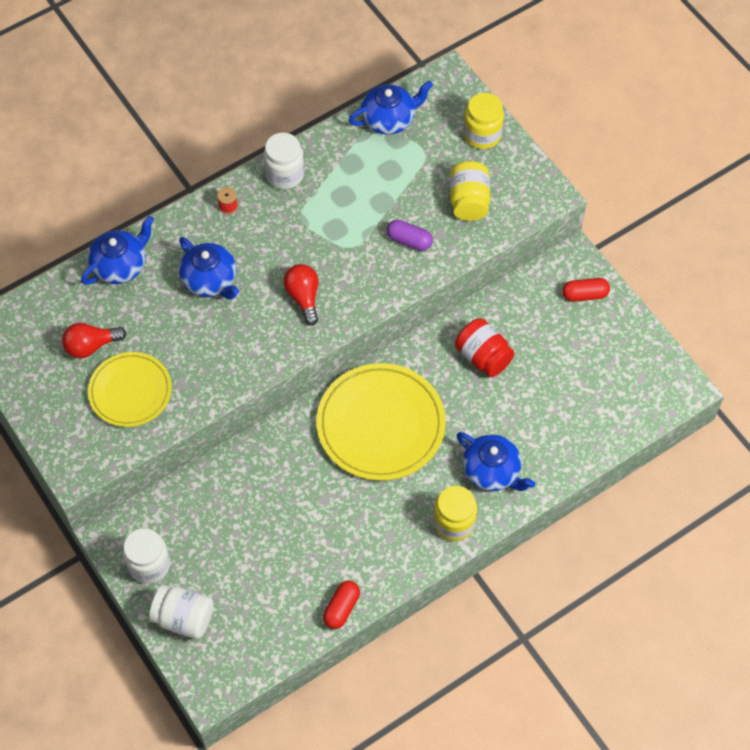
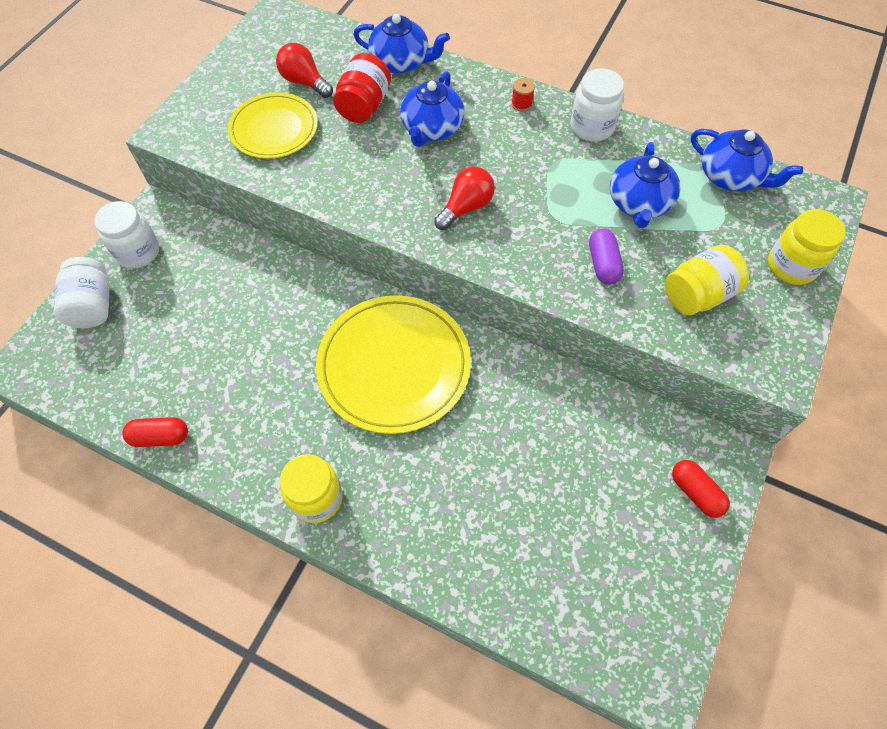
camera: 60 degrees right, 0 degrees up
(483, 357) = (538, 423): red jar -> red jar (364, 106)
(492, 471) = (403, 506): blue teapot -> blue teapot (639, 203)

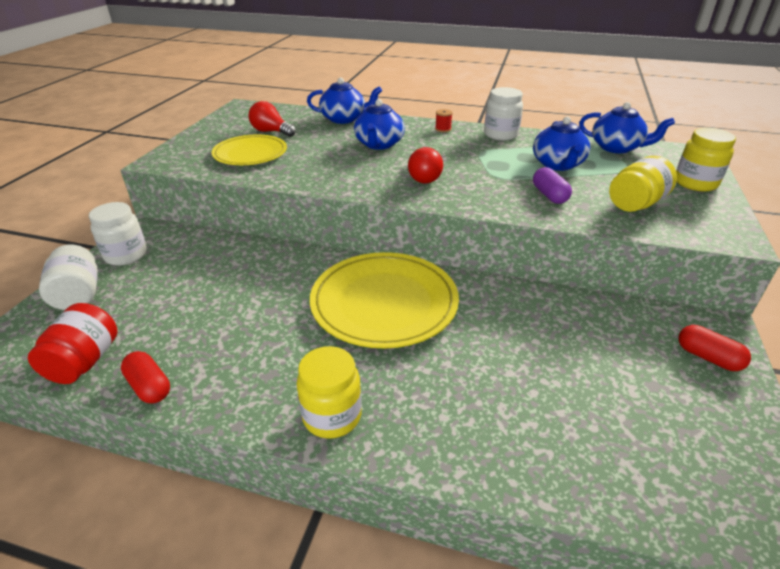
camera: 10 degrees left, 25 degrees down
(160, 437) = (149, 387): red capsule -> red capsule turned 60 degrees clockwise
(364, 106) = (321, 138): red jar -> red jar (84, 361)
(466, 207) = (422, 177): red light bulb -> red light bulb turned 135 degrees clockwise

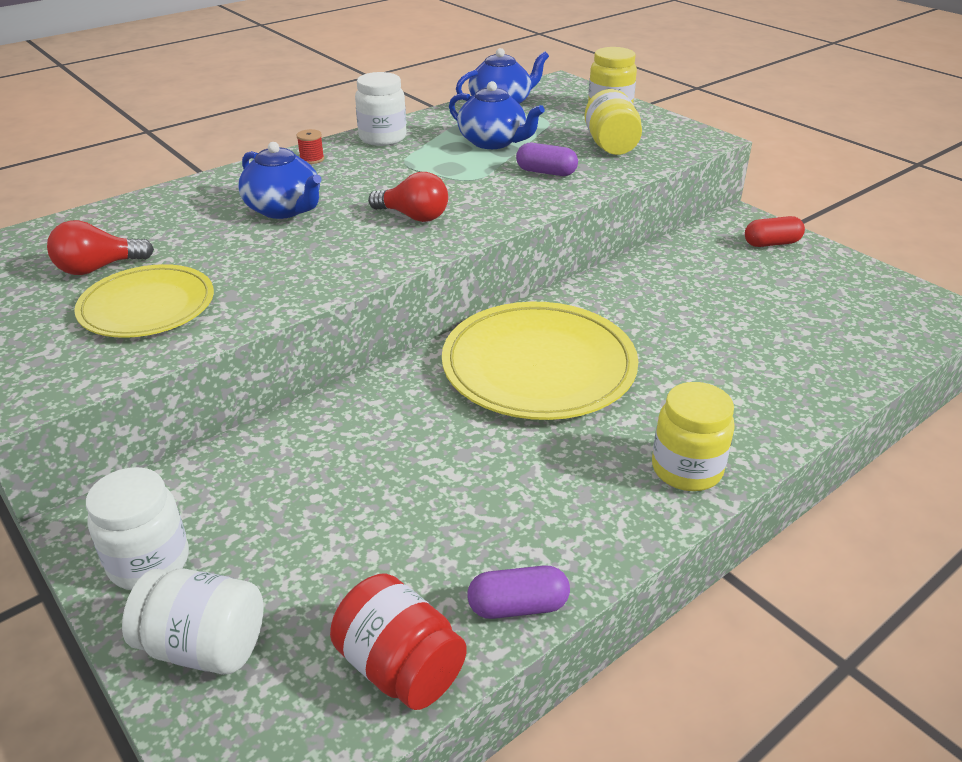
camera: 55 degrees left, 0 degrees up
(149, 387) = (518, 606): red capsule -> purple capsule
(344, 119) = (161, 203): blue teapot -> none

